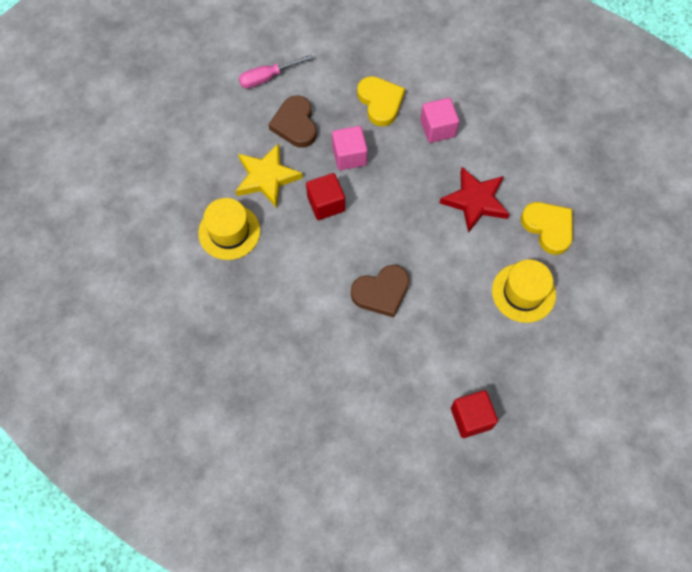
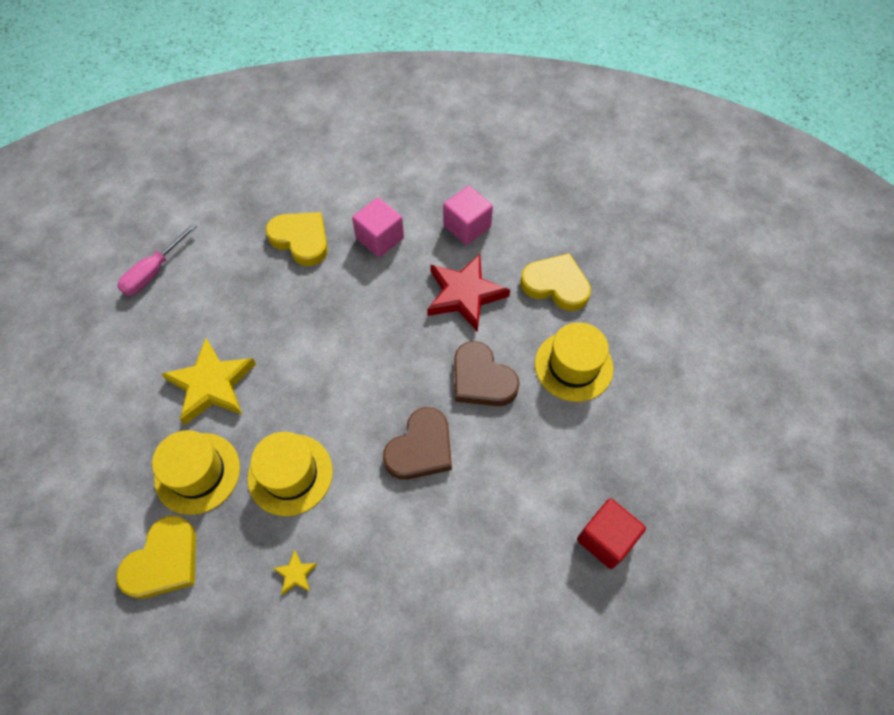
camera: 30 degrees left, 5 degrees down
(183, 276) = (164, 561): none -> yellow heart
(257, 328) = (296, 574): none -> yellow star
(287, 264) = (290, 474): none -> yellow hat
(295, 124) = (215, 308): brown heart -> brown heart (481, 379)
(326, 204) = (300, 380): red cube -> none
(349, 156) = (298, 313): pink cube -> pink cube (467, 226)

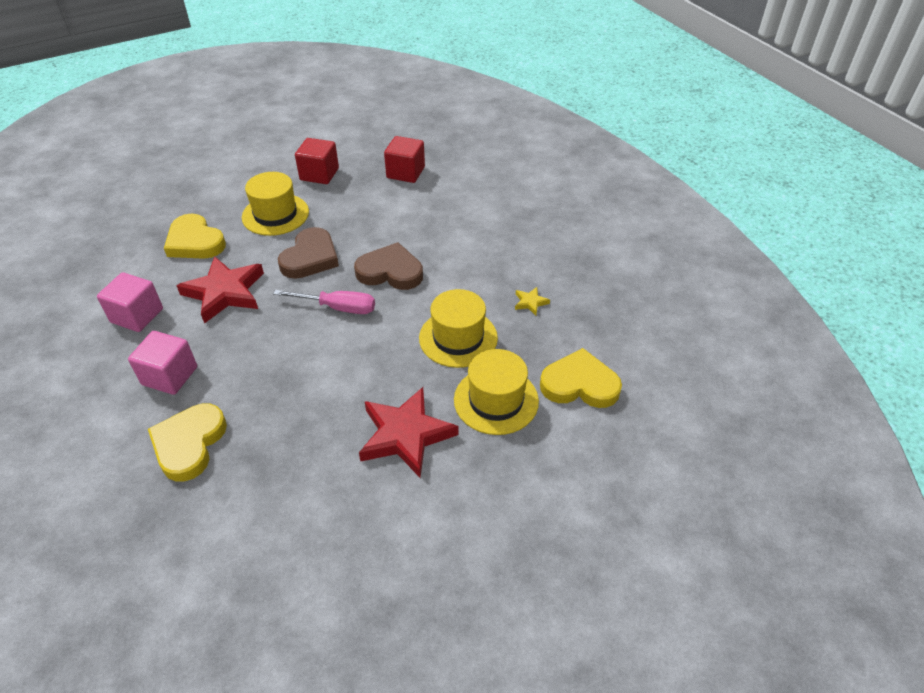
camera: 115 degrees left, 15 degrees down
(154, 272) = (284, 576): pink screwdriver -> pink screwdriver (338, 308)
(212, 385) = (405, 435): yellow star -> red star
(556, 285) = (195, 242): yellow heart -> yellow heart turned 45 degrees counterclockwise
(639, 433) = (319, 174): none -> red cube

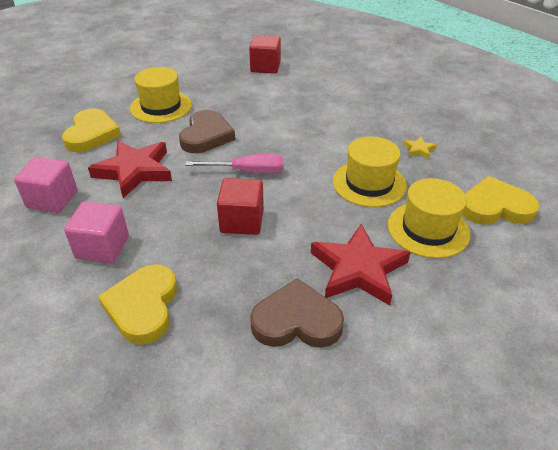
camera: 10 degrees left, 5 degrees down
(195, 242) = (92, 134): yellow heart -> yellow heart turned 120 degrees counterclockwise
(319, 174) = (190, 74): red cube -> red cube (242, 221)
(390, 271) = (284, 139): brown heart -> brown heart (296, 321)

